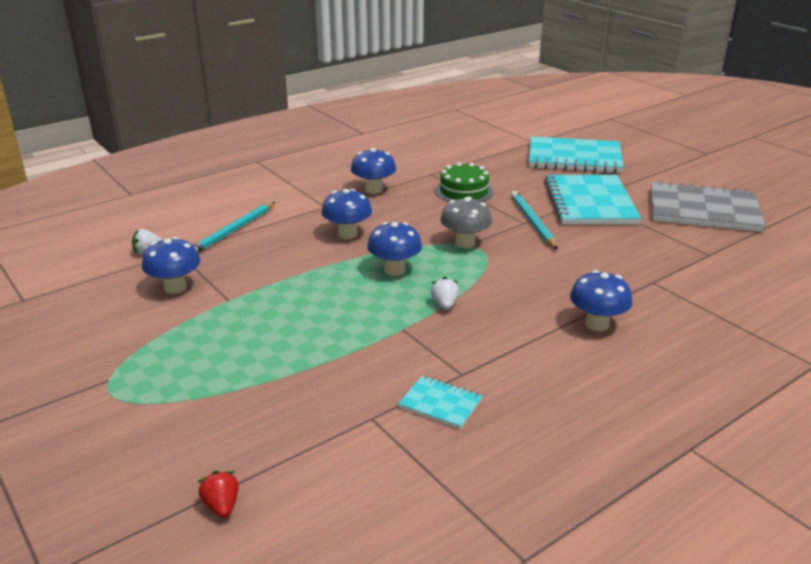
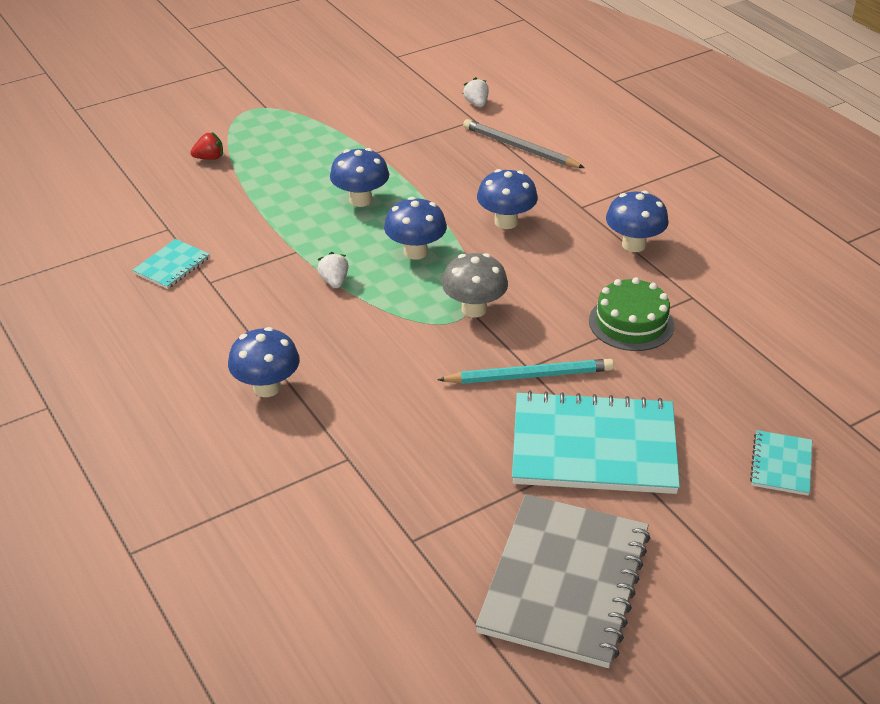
camera: 95 degrees right, 10 degrees up
(175, 287) = (403, 124): blue mushroom -> blue mushroom (360, 200)
(221, 506) = (102, 164): red strawberry -> red strawberry (209, 158)
(233, 231) = (520, 148): turquoise pencil -> grey pencil
(444, 305) = (334, 281): white strawberry -> white strawberry turned 105 degrees counterclockwise
(574, 158) = (781, 464): turquoise notebook -> turquoise notebook, size x0.46

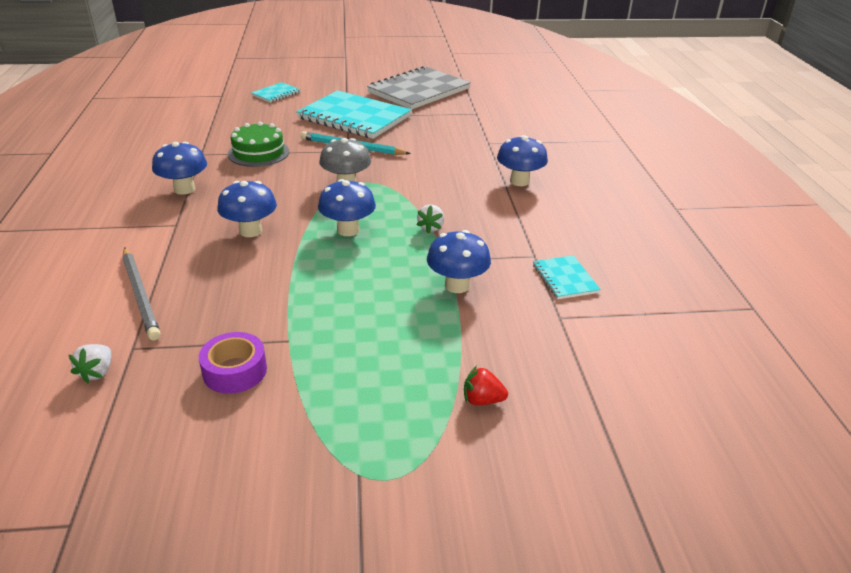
camera: 155 degrees left, 5 degrees down
(172, 266) = (565, 279): turquoise notebook -> turquoise notebook turned 75 degrees counterclockwise
(360, 200) = (352, 289): blue mushroom -> blue mushroom (457, 285)
(390, 127) = (235, 371): none -> purple tape

